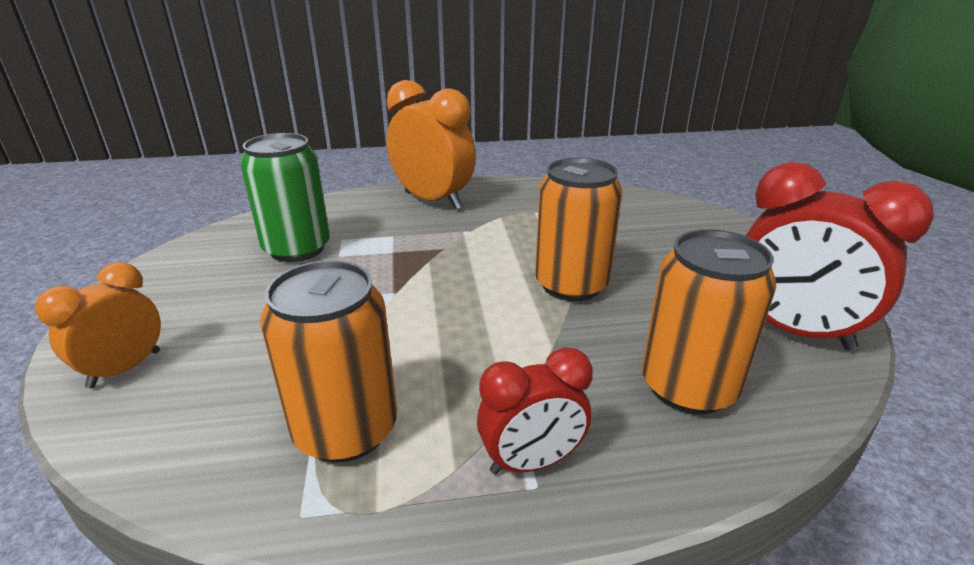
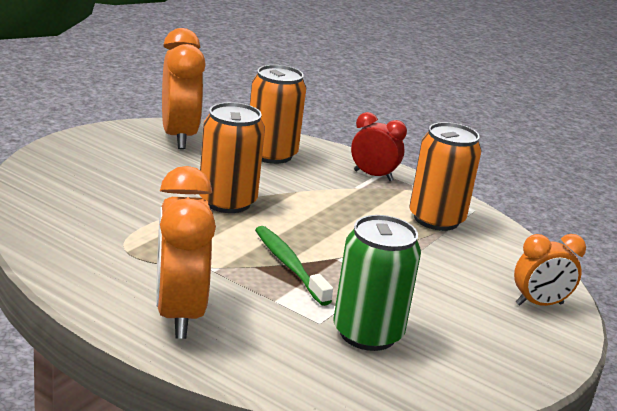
camera: 140 degrees left, 5 degrees down
(422, 262) = (289, 265): none -> green toothbrush
(792, 331) = (179, 137): red clock -> orange clock

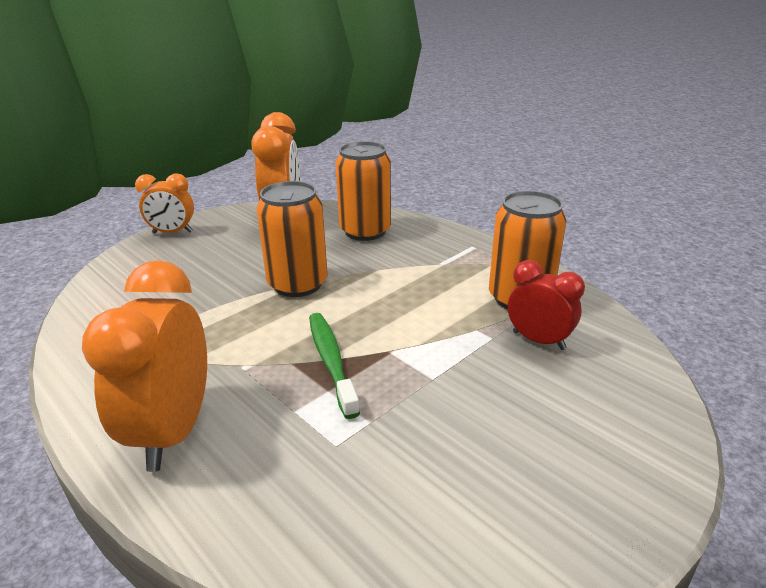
camera: 15 degrees right, 5 degrees up
(367, 333) = (390, 463): green can -> none
(373, 176) = (462, 250): red clock -> red clock (538, 340)
(539, 304) = (630, 416): orange clock -> orange clock (172, 232)

